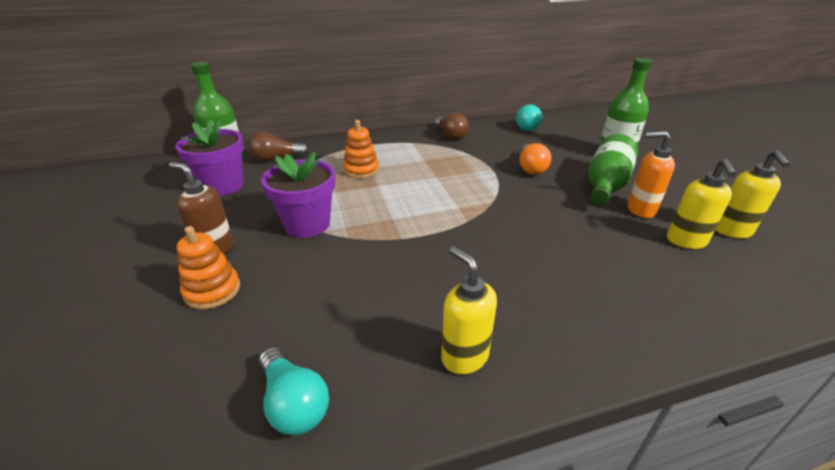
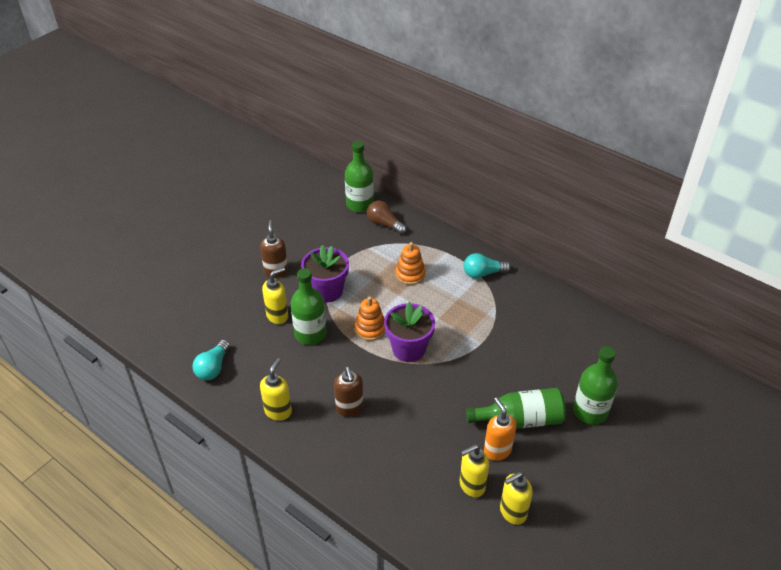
camera: 55 degrees right, 10 degrees up
(212, 290) = (249, 295): orange stacking toy -> orange stacking toy (370, 329)
(223, 186) = (331, 227): purple flower pot -> purple flower pot (408, 349)
(288, 279) = (277, 316): none -> yellow soap dispenser
(355, 264) = (310, 334): none -> green bottle
(450, 136) = (517, 292): brown light bulb -> none
(513, 282) = (349, 408): none -> brown soap dispenser
(529, 127) = (592, 333): turquoise light bulb -> turquoise light bulb (483, 273)
(531, 168) = (506, 364): orange light bulb -> none

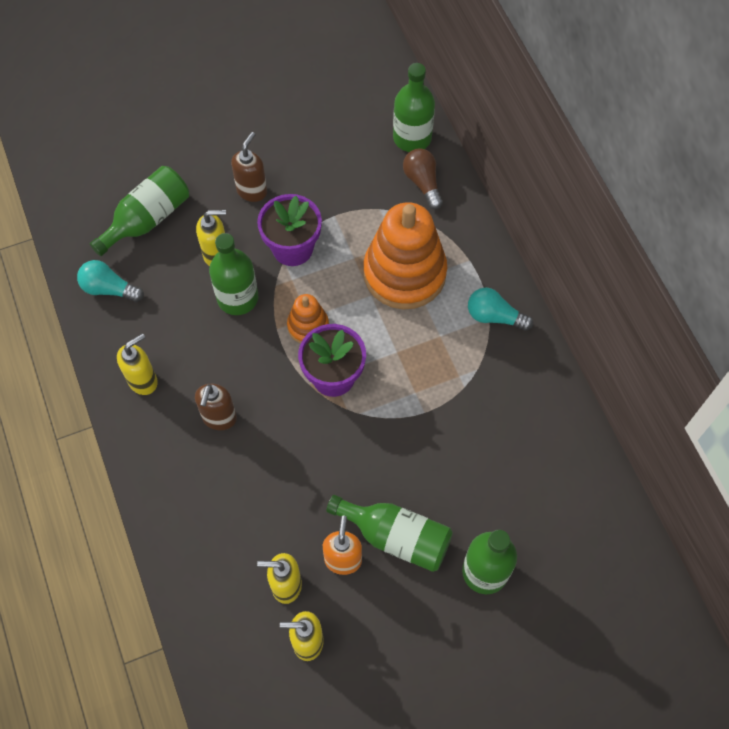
camera: 30 degrees right, 20 degrees up
(213, 316) = (147, 219): none -> green bottle
(213, 368) = (109, 289): turquoise light bulb -> turquoise light bulb turned 60 degrees clockwise
(410, 274) = (404, 273): orange stacking toy -> orange stacking toy, size x2.04

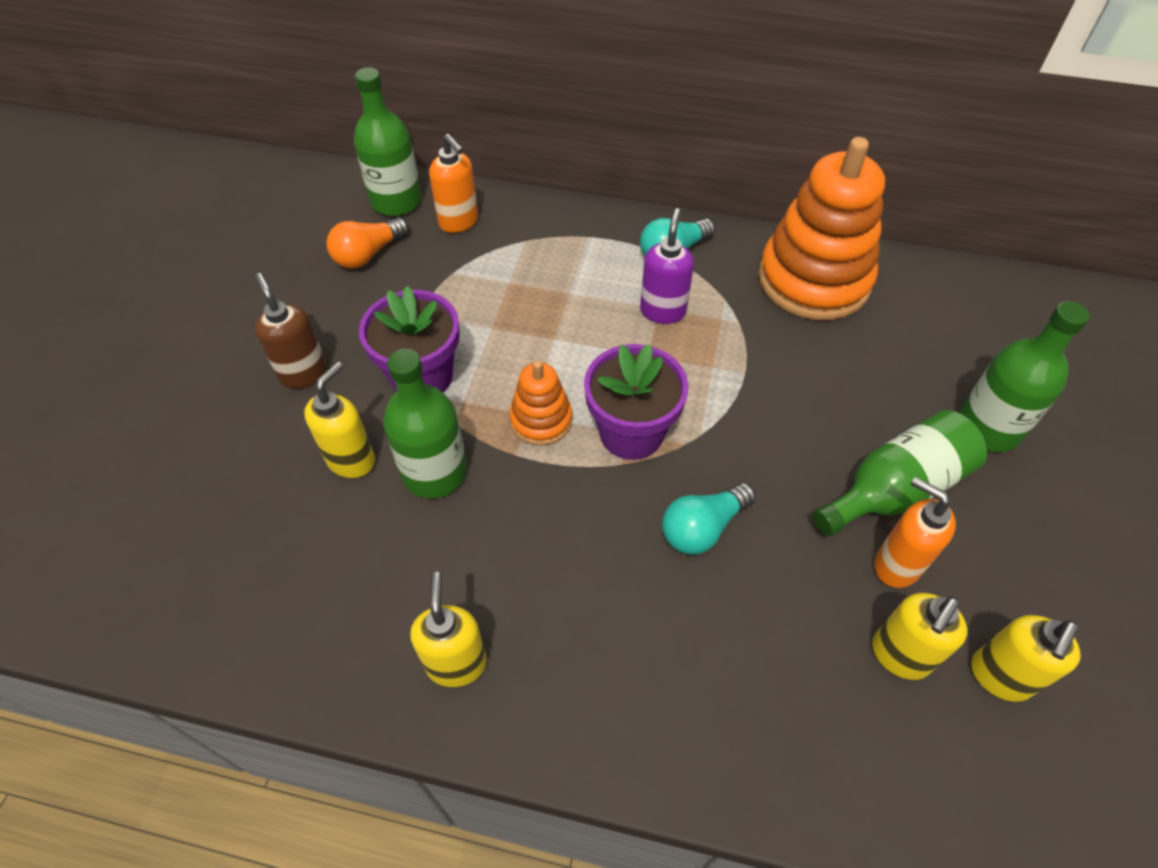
camera: 55 degrees left, 10 degrees down
(109, 289) = (271, 623): turquoise light bulb -> turquoise light bulb (702, 528)
(147, 219) = (217, 510): green bottle -> none
(219, 418) = (592, 595): brown soap dispenser -> none
(358, 156) = (368, 254): none -> orange light bulb
(404, 273) = (554, 295): orange stacking toy -> orange stacking toy (814, 280)
(423, 183) = (459, 222): brown light bulb -> orange soap dispenser
(439, 339) = (662, 311): none -> purple soap dispenser

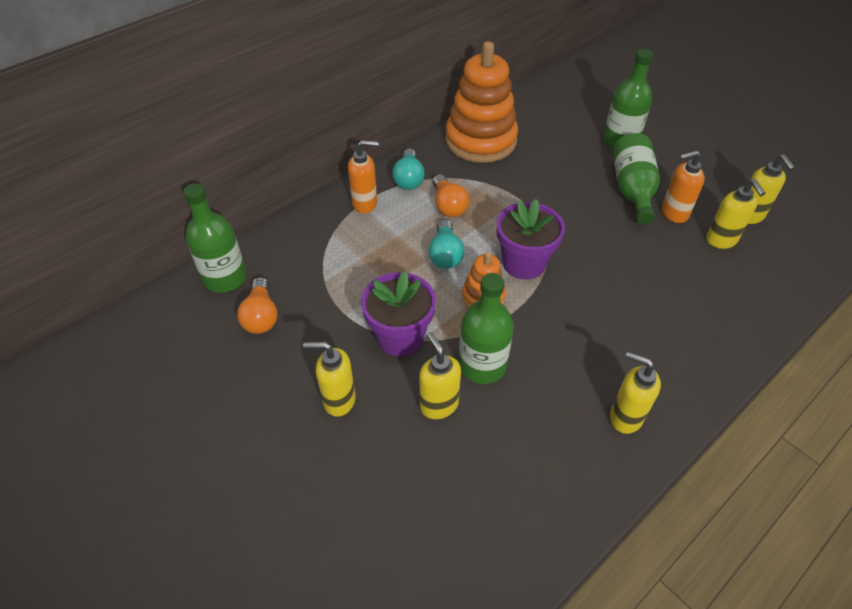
camera: 55 degrees left, 5 degrees down
(303, 373) = (339, 400): brown soap dispenser -> yellow soap dispenser
(459, 222) = (281, 256): orange soap dispenser -> orange soap dispenser (365, 203)
(662, 311) = (448, 205): purple soap dispenser -> orange light bulb
(702, 528) = (607, 268): turquoise light bulb -> turquoise light bulb (445, 254)

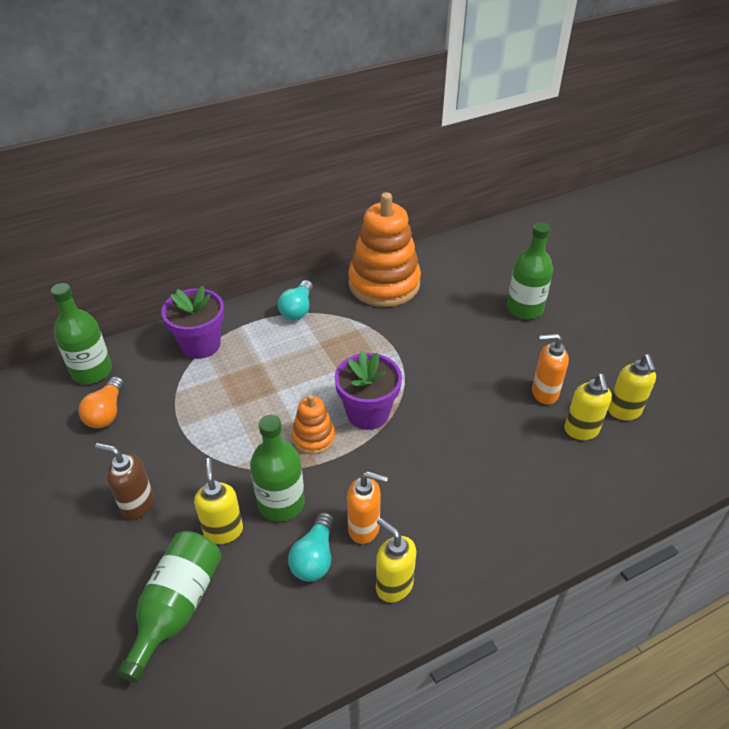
camera: 15 degrees right, 5 degrees down
(339, 400) = (137, 505): yellow soap dispenser -> brown soap dispenser
(365, 203) = (246, 326): orange soap dispenser -> orange soap dispenser (364, 528)
(400, 337) = (219, 459): purple flower pot -> purple flower pot (200, 344)
(445, 254) = (297, 389): turquoise light bulb -> turquoise light bulb (314, 557)
(448, 205) = (322, 342): orange light bulb -> none
(632, 189) = (513, 360): green bottle -> green bottle (177, 607)

